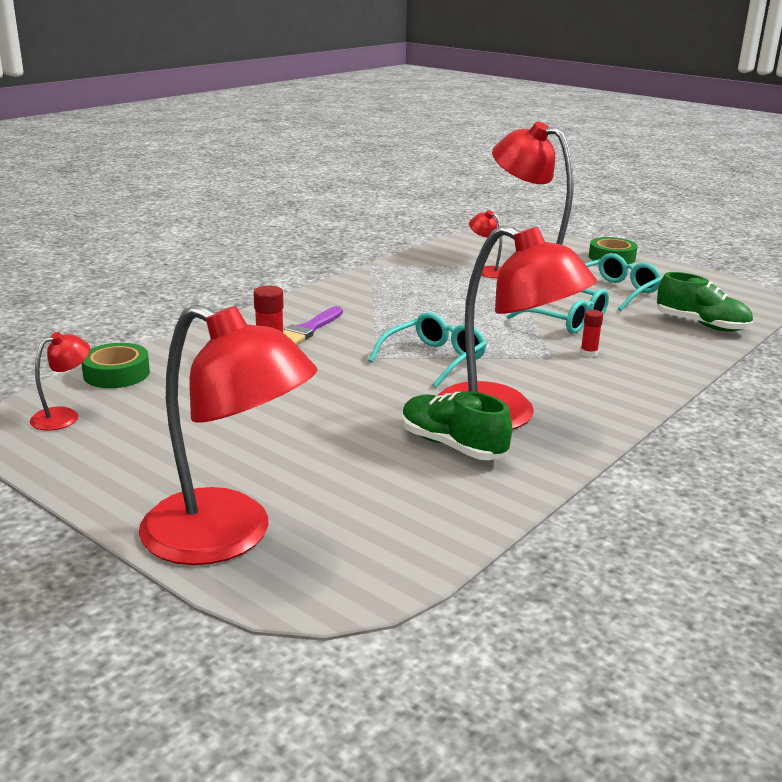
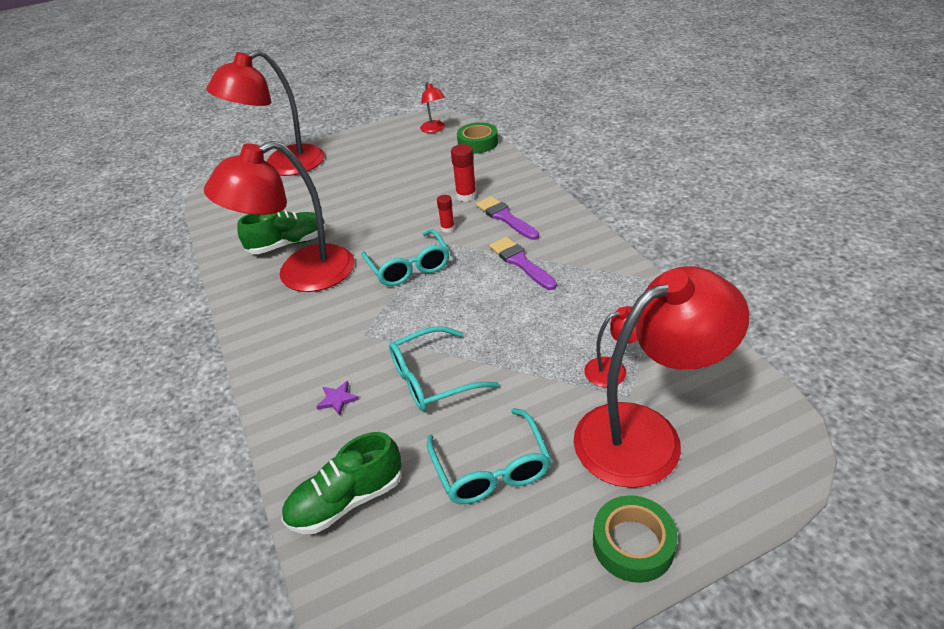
camera: 120 degrees right, 15 degrees up
(384, 312) = (520, 262): none -> purple brush
(588, 353) = (353, 362): red glue stick -> red glue stick (447, 228)
(633, 349) = (337, 399): none -> purple star

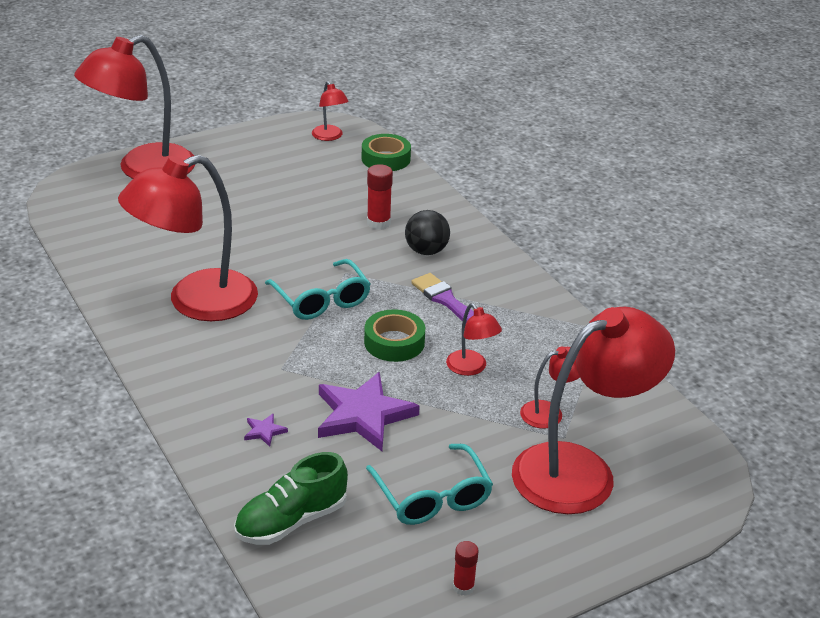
camera: 10 degrees left, 5 degrees down
(288, 244) = (173, 266): green shoe -> none
(432, 379) = (363, 415): turquoise glasses -> purple star
(447, 228) = (361, 259): red glue stick -> red glue stick (463, 587)
(505, 217) = (426, 251): purple brush -> black ball
(538, 326) = (471, 368): none -> red lamp
(633, 544) = (568, 558): green tape -> green tape (394, 342)

